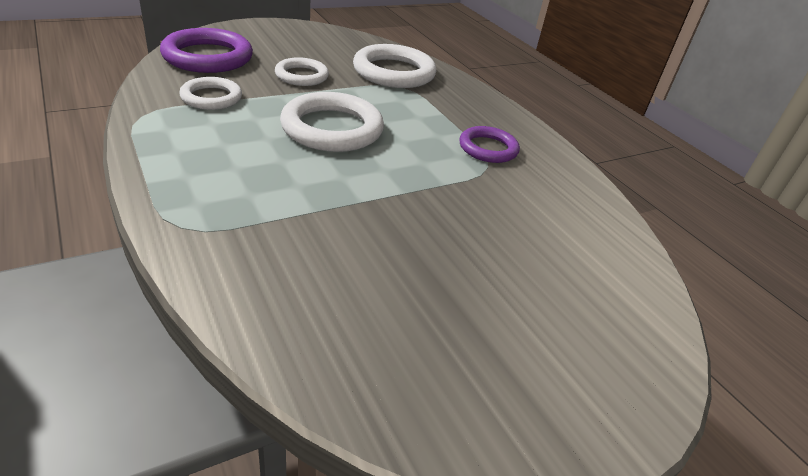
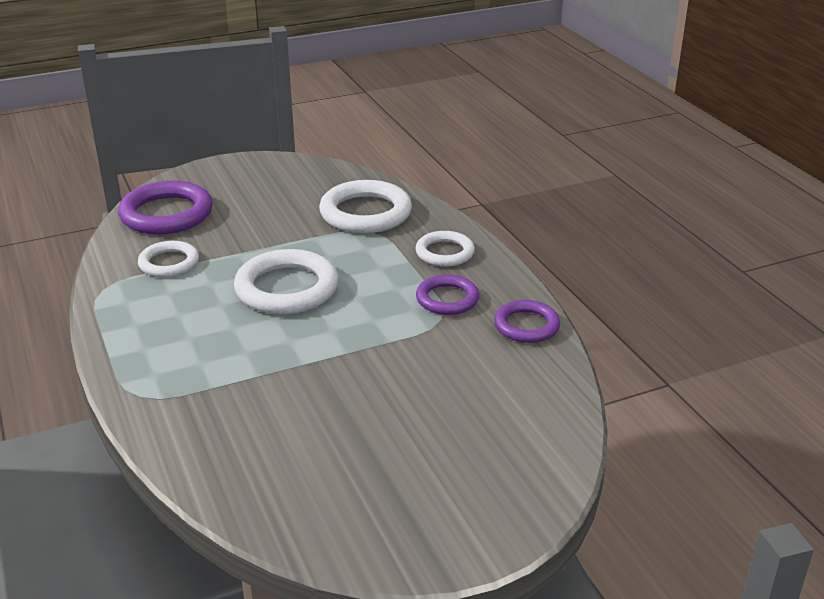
camera: 10 degrees right, 5 degrees down
(301, 76) = (263, 228): white ring -> white ring (444, 253)
(569, 177) = (526, 325): none -> purple ring

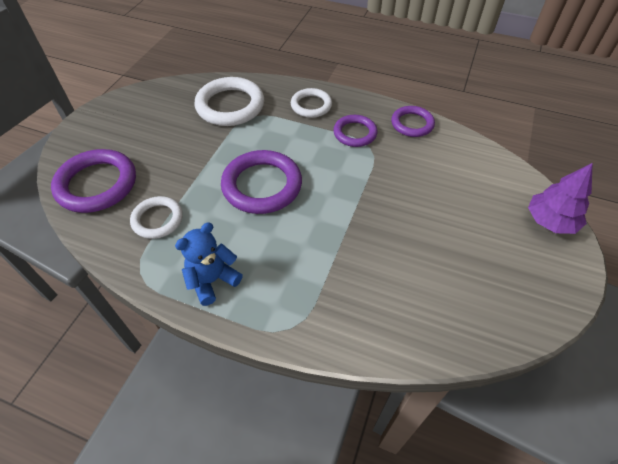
camera: 45 degrees left, 20 degrees up
(140, 327) = (212, 280): none -> blue teddy bear
(287, 288) = (262, 185): white ring -> purple ring
(522, 497) = (550, 221): none -> purple tree

